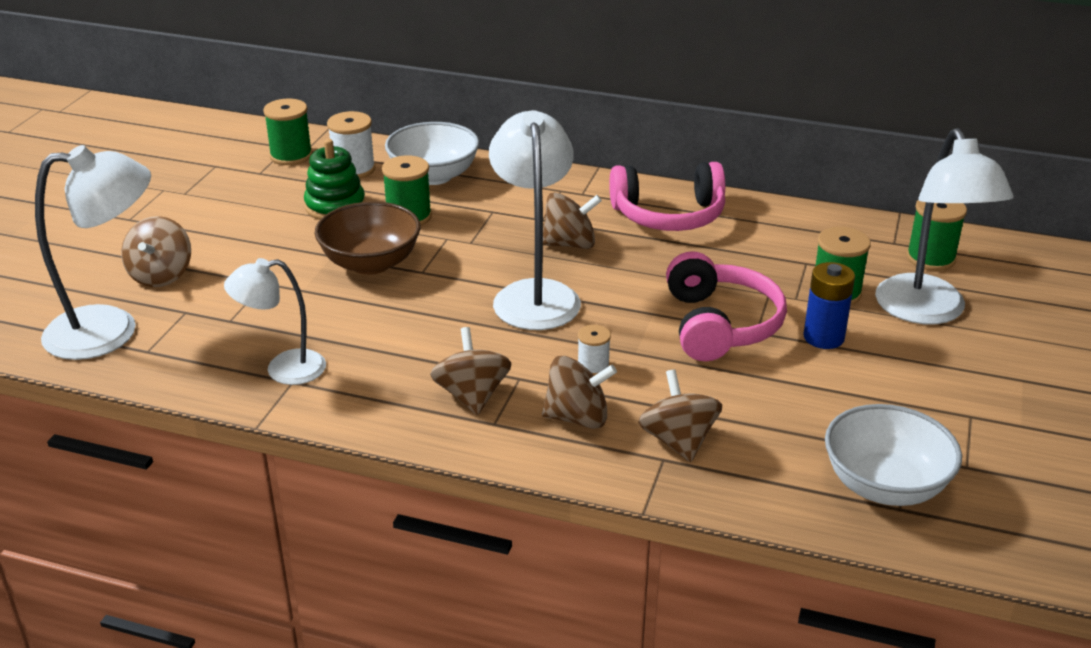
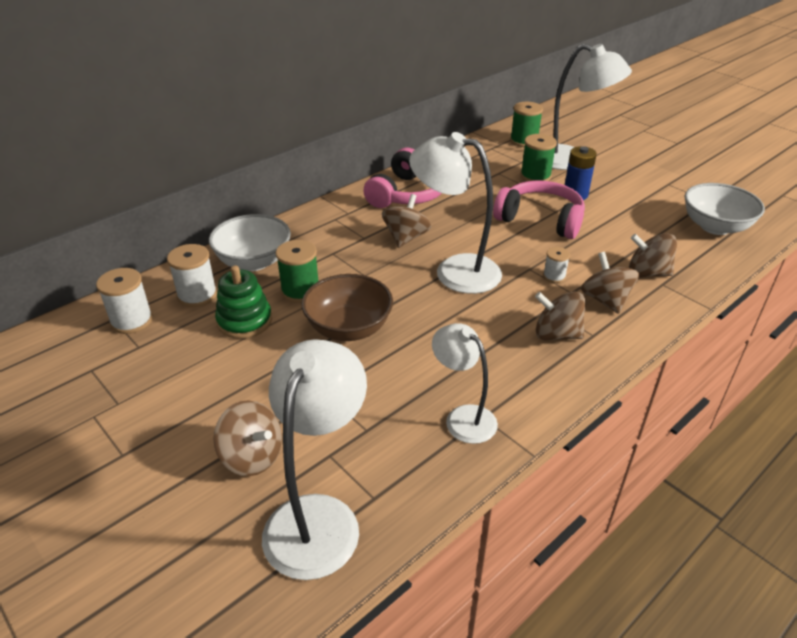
camera: 60 degrees left, 5 degrees up
(283, 369) = (463, 417): white lamp -> white lamp turned 120 degrees clockwise
(291, 155) = (131, 321): green spool -> white spool
(577, 418) = (605, 300): brown spinning top -> brown spinning top turned 45 degrees counterclockwise

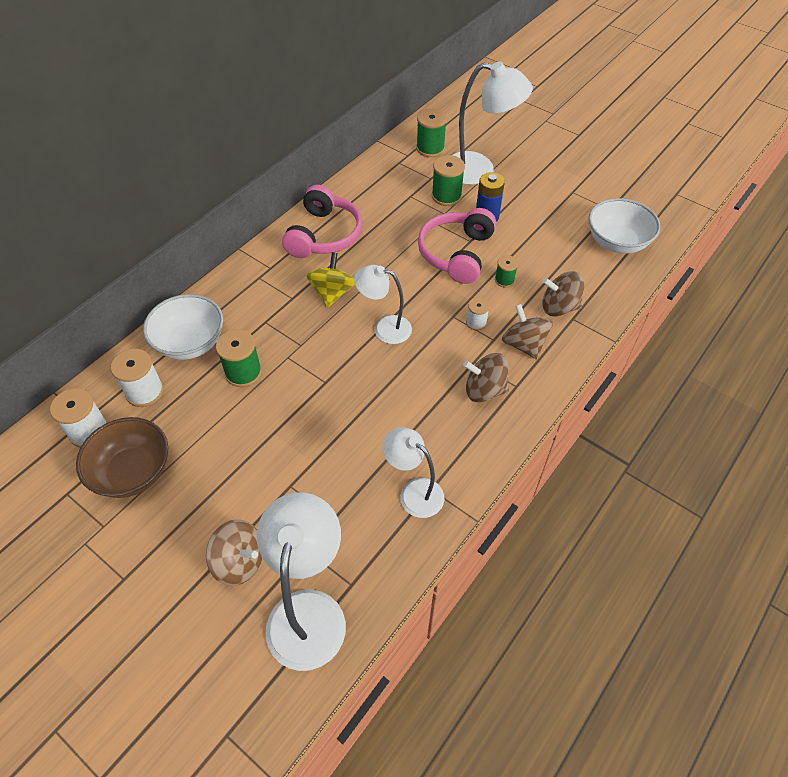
camera: 10 degrees left, 15 degrees up
(244, 321) = (198, 416): green stacking toy -> none
(349, 328) = (297, 410): brown bowl -> brown bowl (133, 472)
(406, 238) = (332, 293): brown spinning top -> yellow spinning top
(455, 270) = (384, 328): white lamp -> white lamp, size x0.62
(540, 220) = (457, 254): pink headphones -> pink headphones turned 90 degrees counterclockwise
(589, 245) = (504, 280): none -> green spool

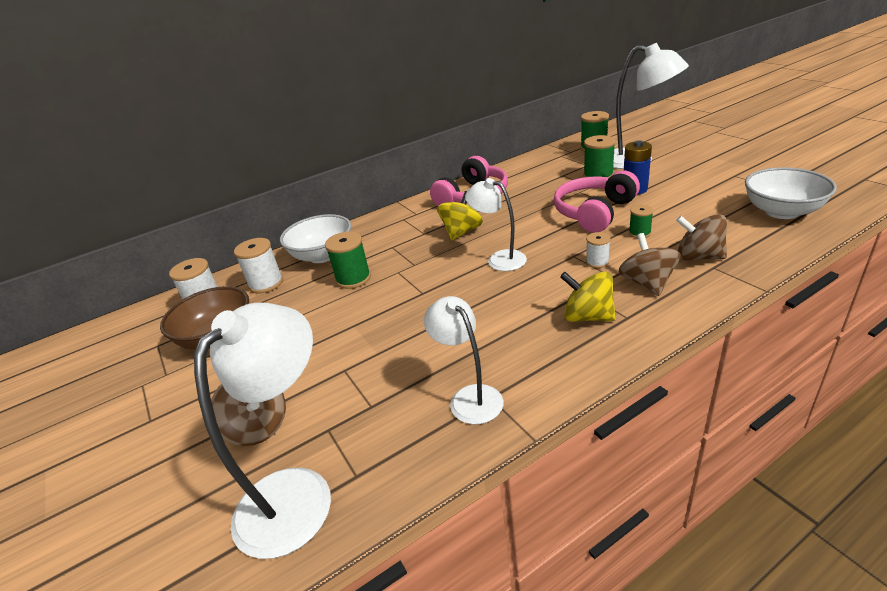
camera: 25 degrees right, 20 degrees down
(484, 390) = (587, 316): brown spinning top -> yellow spinning top

